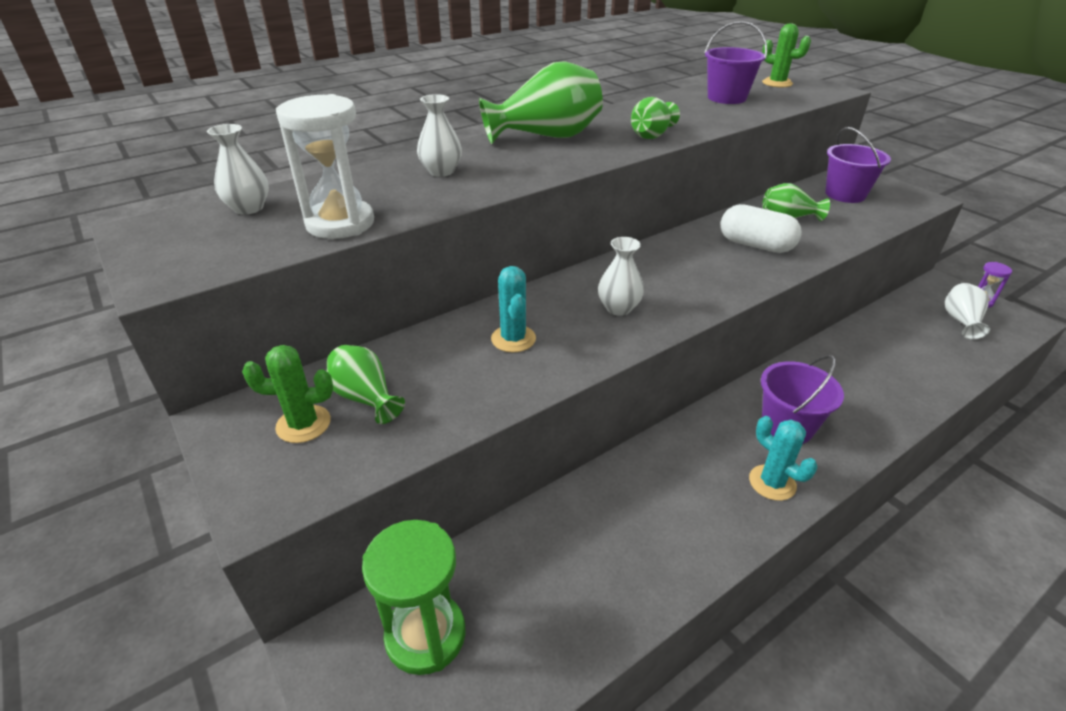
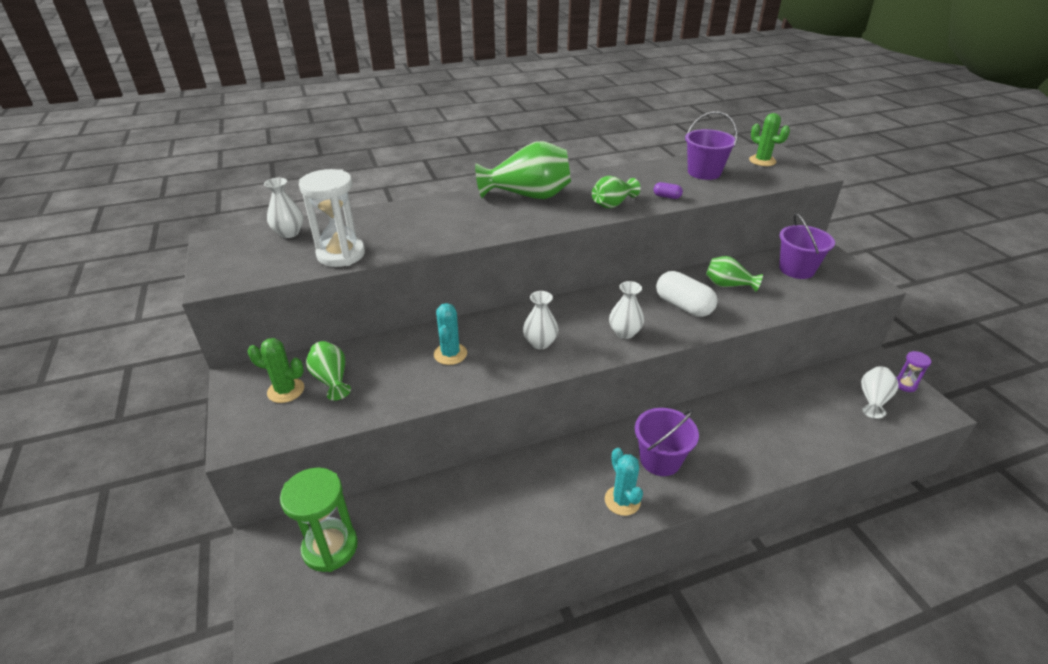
camera: 15 degrees right, 0 degrees up
(441, 171) = (432, 219): white vase -> white vase (624, 332)
(706, 122) = (667, 197): none -> purple capsule

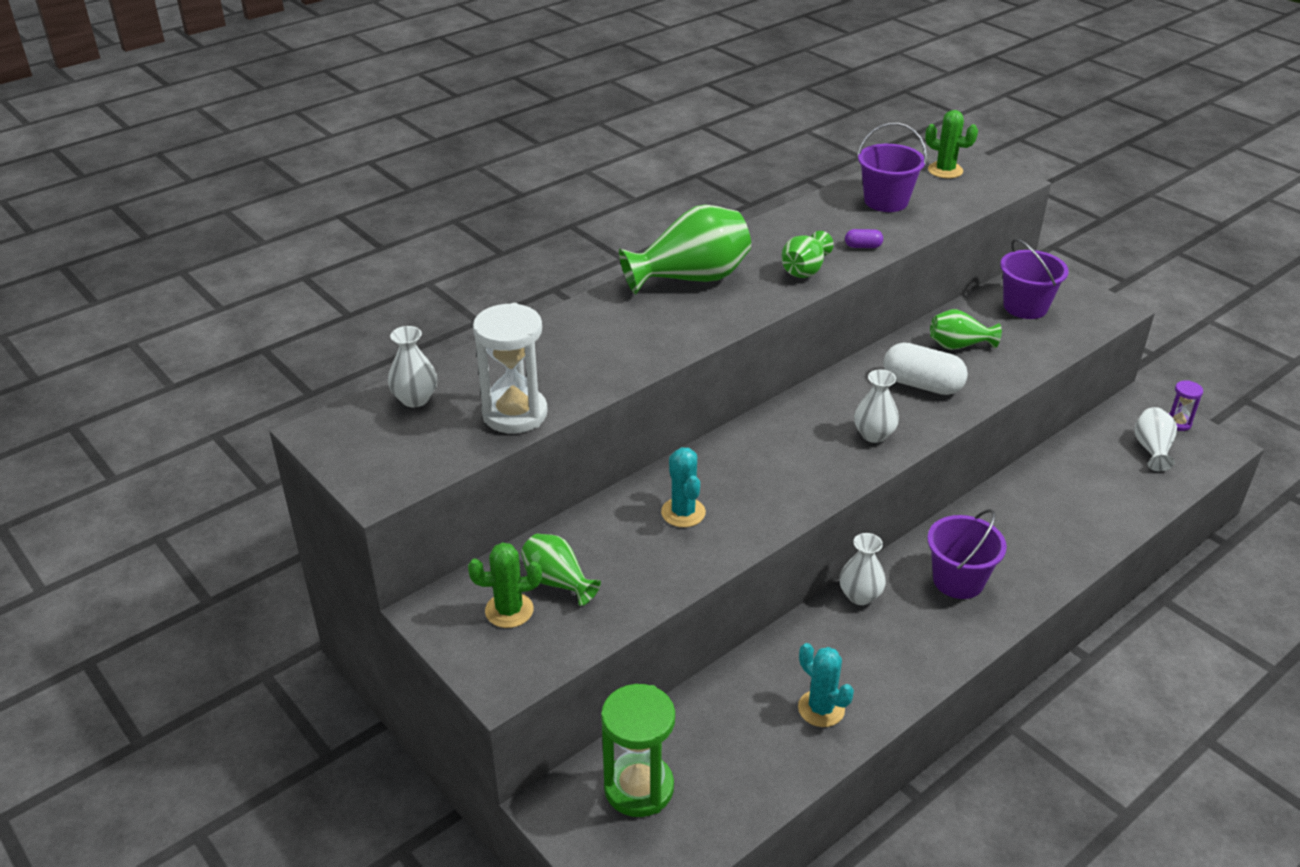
camera: 20 degrees left, 0 degrees up
(540, 343) = (783, 472): white vase -> white vase (860, 596)
(622, 500) = (941, 637): turquoise cactus -> turquoise cactus (821, 709)

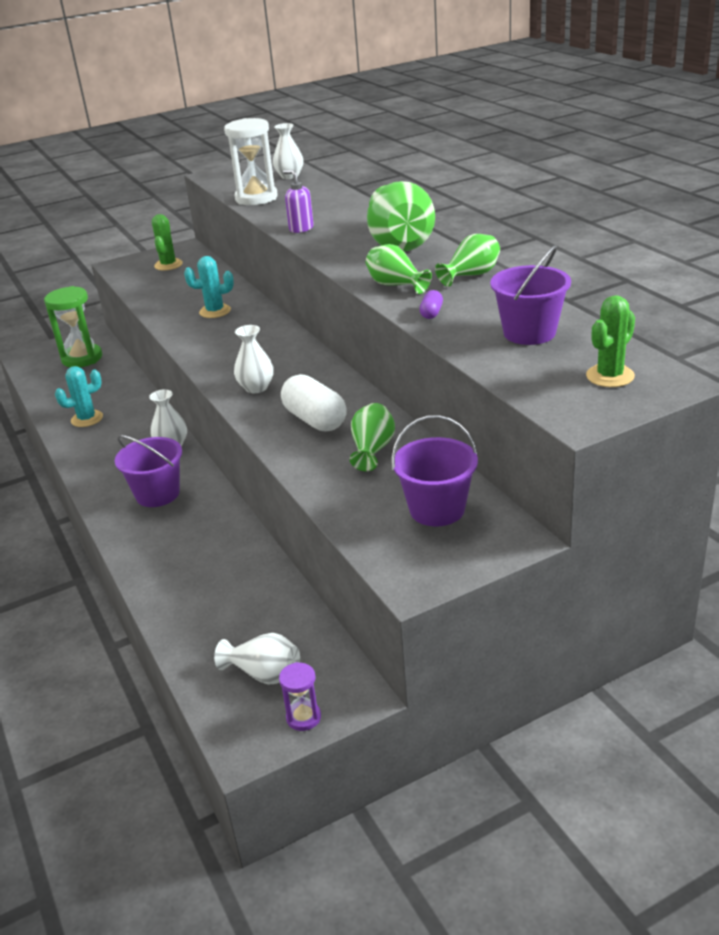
camera: 105 degrees right, 5 degrees down
(557, 582) = (180, 276): green vase -> green vase (471, 275)
(643, 354) = (301, 229): none -> purple soap dispenser
(922, 385) = (315, 420): white capsule -> white capsule turned 75 degrees counterclockwise

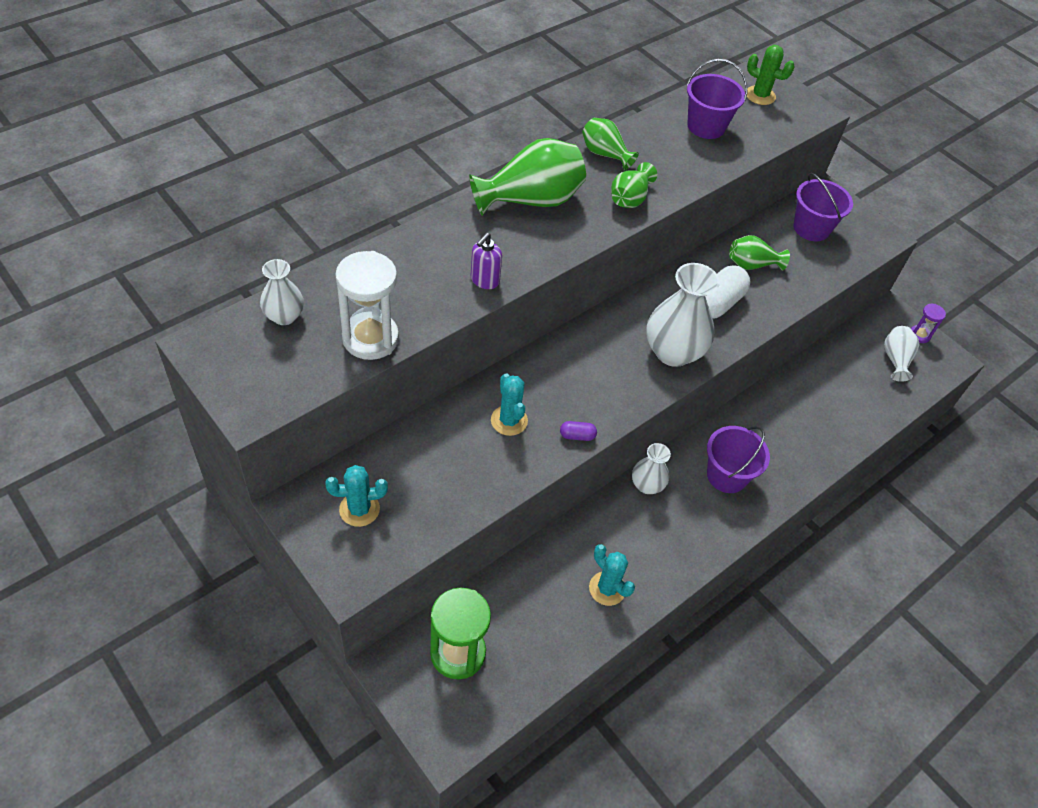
camera: 110 degrees left, 20 degrees up
(168, 265) = (359, 509): green cactus -> turquoise cactus
(256, 388) = (673, 352): white vase -> white vase, size x1.79
(431, 313) = (682, 176): purple capsule -> purple capsule (577, 436)

